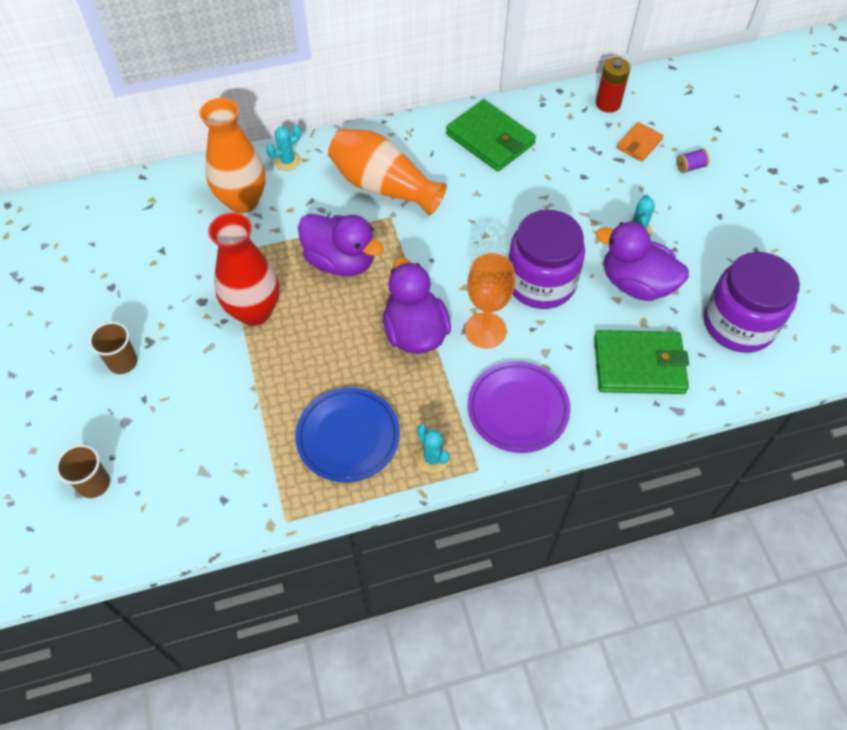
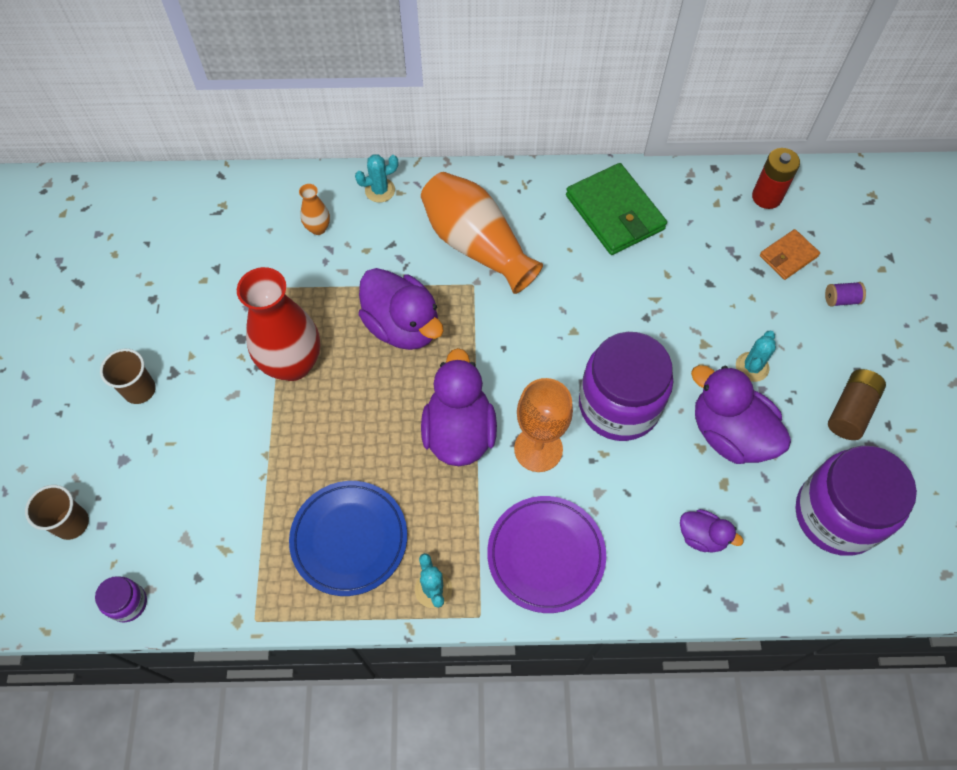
camera: 15 degrees right, 5 degrees up
(167, 535) = (128, 603): none -> purple jar
(243, 201) = (318, 228): orange vase -> orange vase, size x0.45
(639, 365) = (702, 536): green wallet -> purple duck
(724, 246) = (850, 410): none -> brown battery

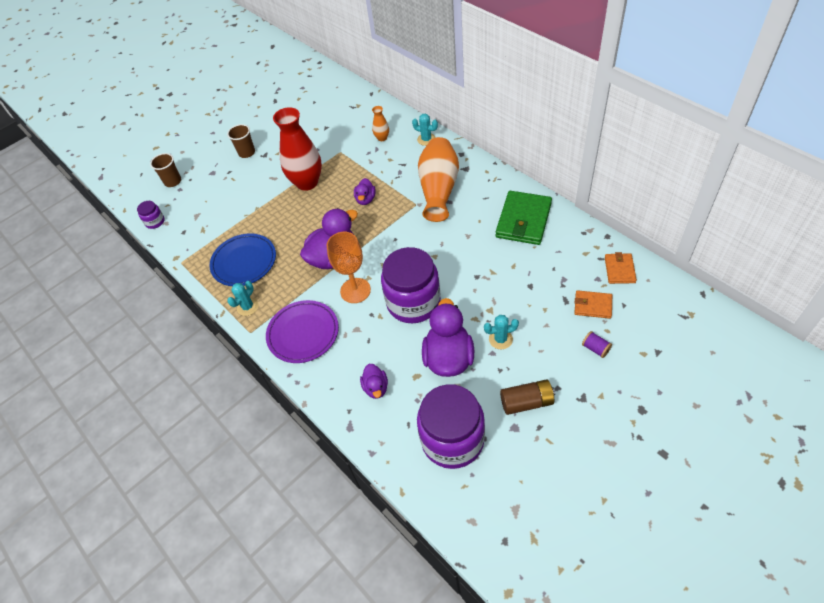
camera: 55 degrees right, 10 degrees down
(403, 326) = (365, 199): purple duck -> purple duck, size x0.52
(766, 197) = (619, 270): red battery -> orange wallet

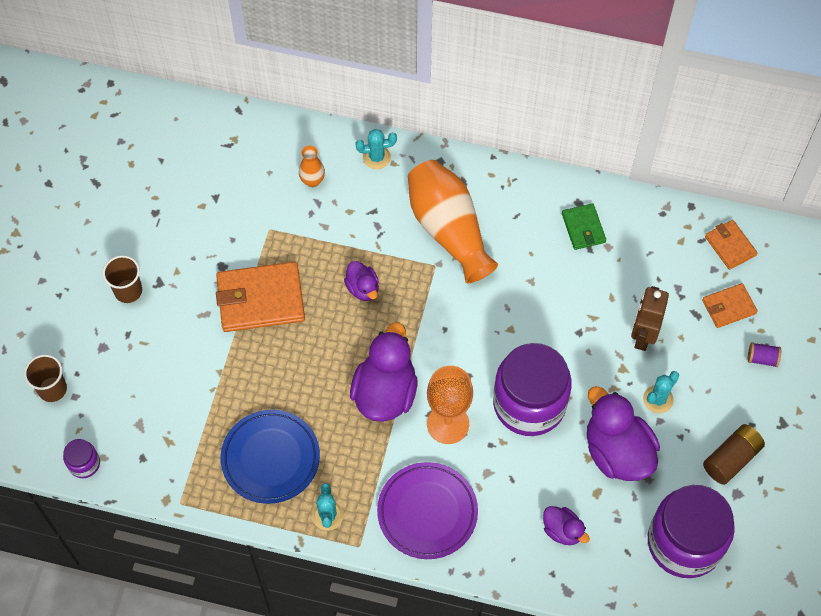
camera: 40 degrees left, 10 degrees up
(307, 182) = (260, 299): red vase -> orange wallet
(518, 296) = (643, 336): none -> brown robot
(523, 220) = (583, 228): green wallet -> green wallet, size x0.54

